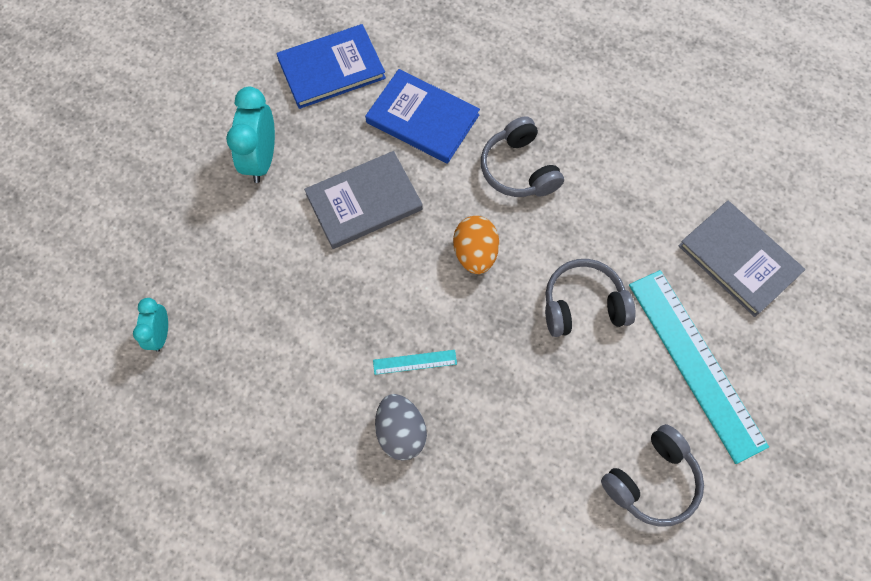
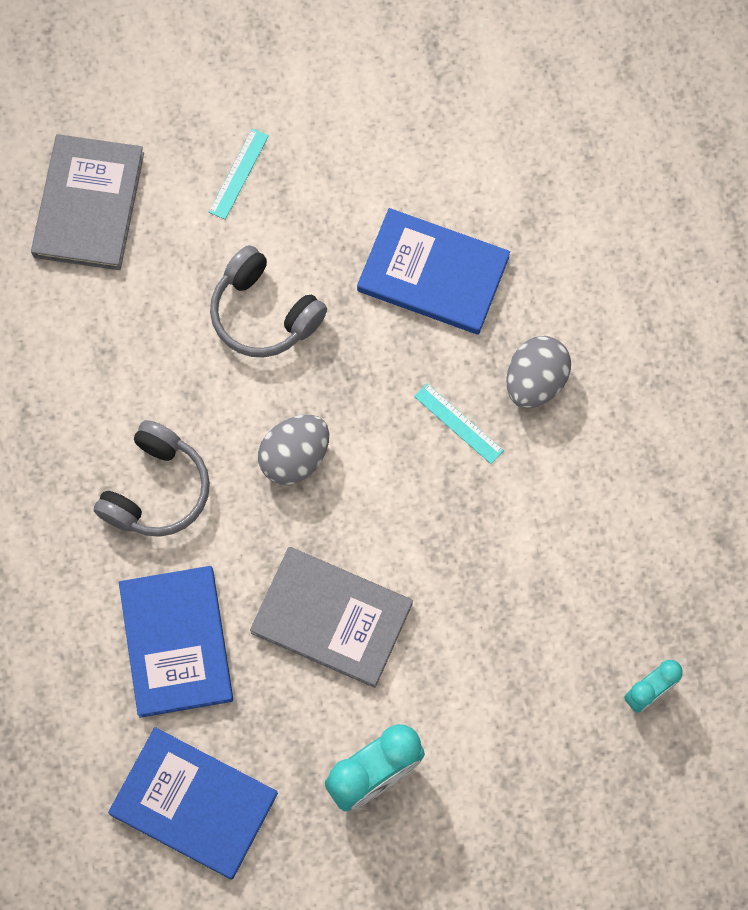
camera: 130 degrees left, 5 degrees up
(475, 253) = (295, 457): orange egg -> grey egg
(527, 429) = (433, 274): none -> blue book
(651, 481) = (388, 138): grey headphones -> none
(696, 363) = (238, 174): turquoise ruler -> turquoise ruler, size x0.41

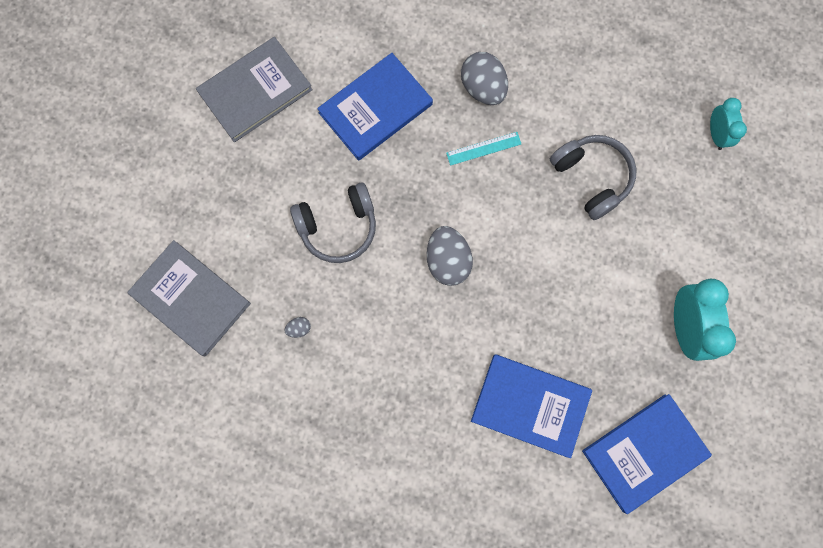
camera: 60 degrees left, 5 degrees up
(121, 338) = (299, 328): none -> grey egg
(156, 489) = (418, 362): grey headphones -> grey headphones (591, 178)
(238, 174) = (231, 190): turquoise ruler -> none
(331, 618) = (568, 297): grey book -> grey book (255, 91)

